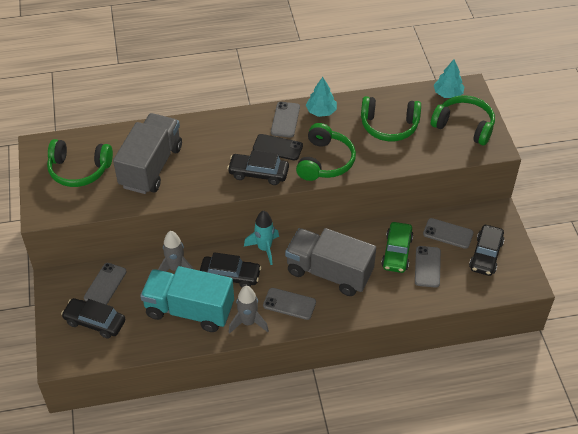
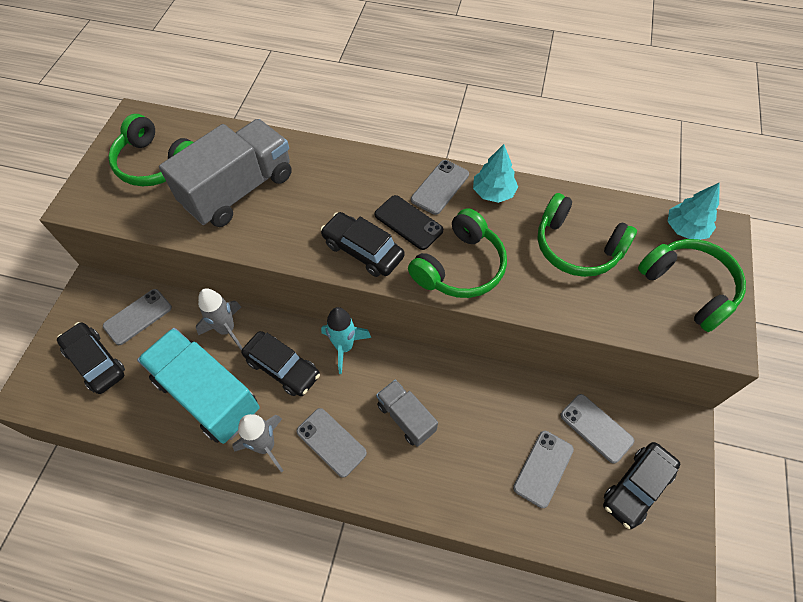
camera: 25 degrees right, 10 degrees up
(329, 272) = (406, 418): grey truck -> grey truck, size x0.54
(397, 252) = (511, 426): green car -> none

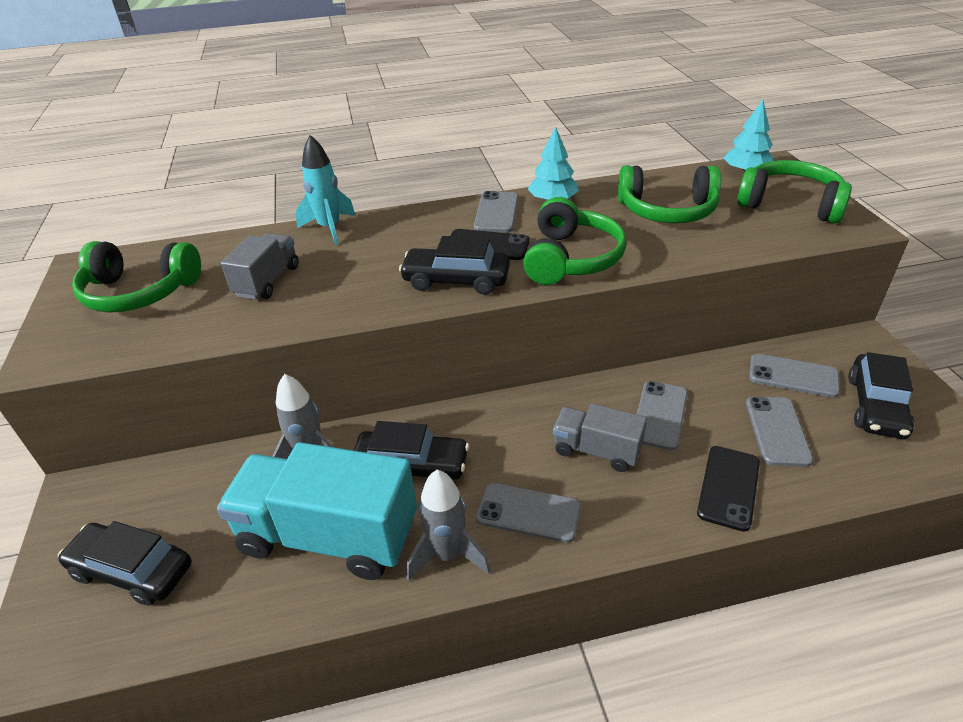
camera: 25 degrees left, 20 degrees down
(138, 317) = (172, 494): grey phone -> grey phone (659, 415)
(239, 190) = (267, 281): grey truck -> grey truck, size x0.54
(344, 347) = (473, 416): turquoise rocket -> turquoise rocket (329, 228)
(472, 494) = (729, 487): none -> black phone

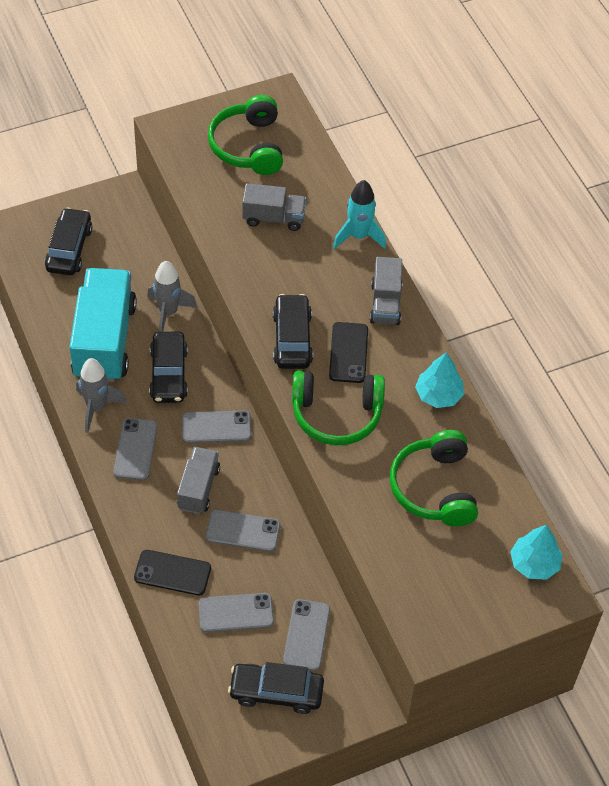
camera: 75 degrees right, 15 degrees up
(428, 220) = (385, 303): none -> grey truck
(496, 212) = (407, 353): grey phone -> grey phone (216, 427)
(790, 204) = (466, 593): green headphones -> none

